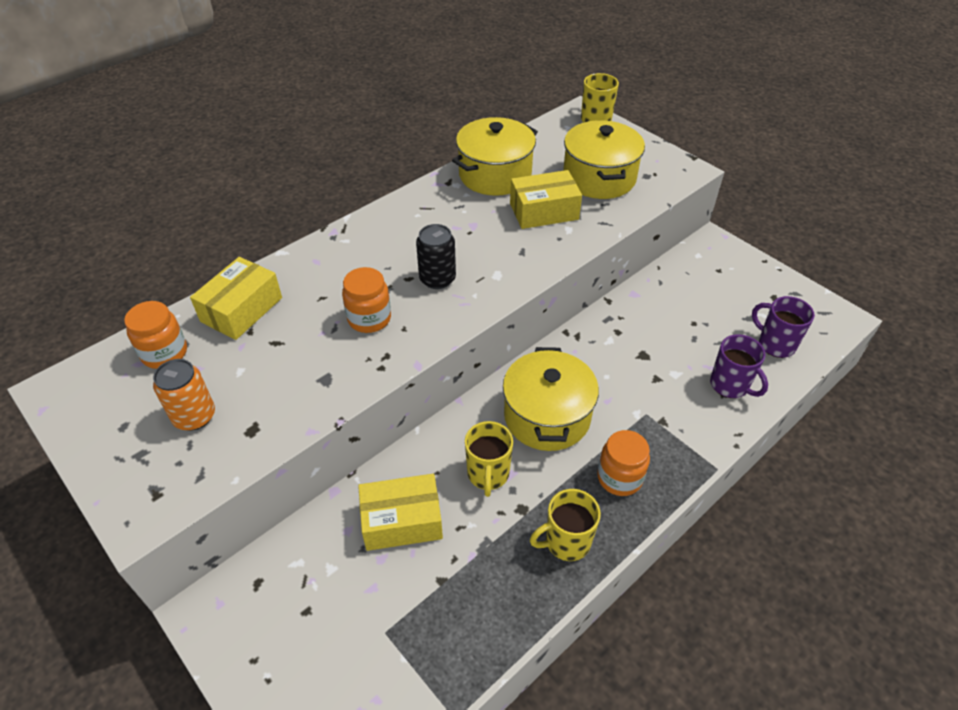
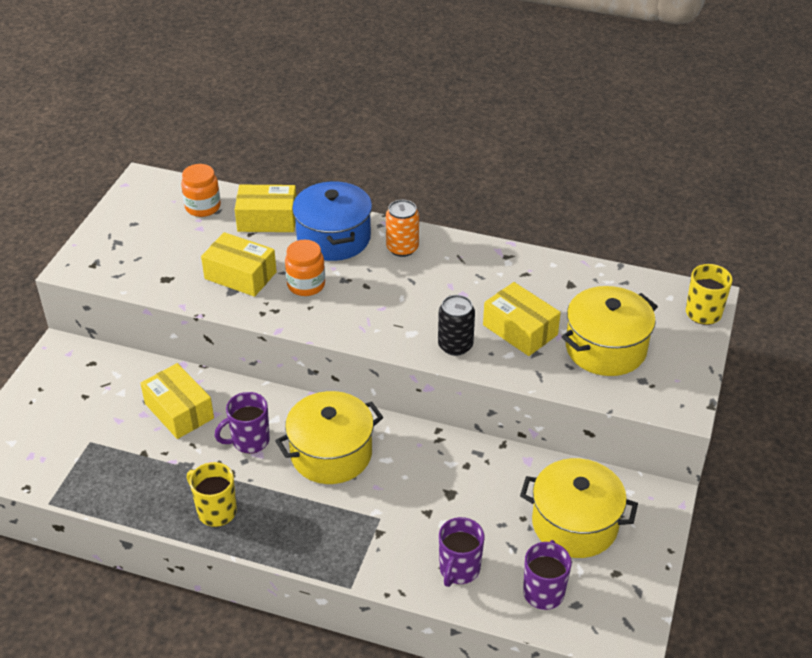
camera: 60 degrees right, 5 degrees down
(194, 416) = (160, 248): orange can -> orange can (402, 248)
(308, 363) = (240, 275): none -> yellow box
(320, 273) = (334, 238): none -> blue pot
(437, 279) = (378, 301): black can -> black can (455, 345)
(488, 474) = (249, 441): yellow mug -> purple mug
(495, 175) = (544, 279): yellow pot -> yellow pot (574, 524)
(619, 477) = (297, 523): orange jar -> none

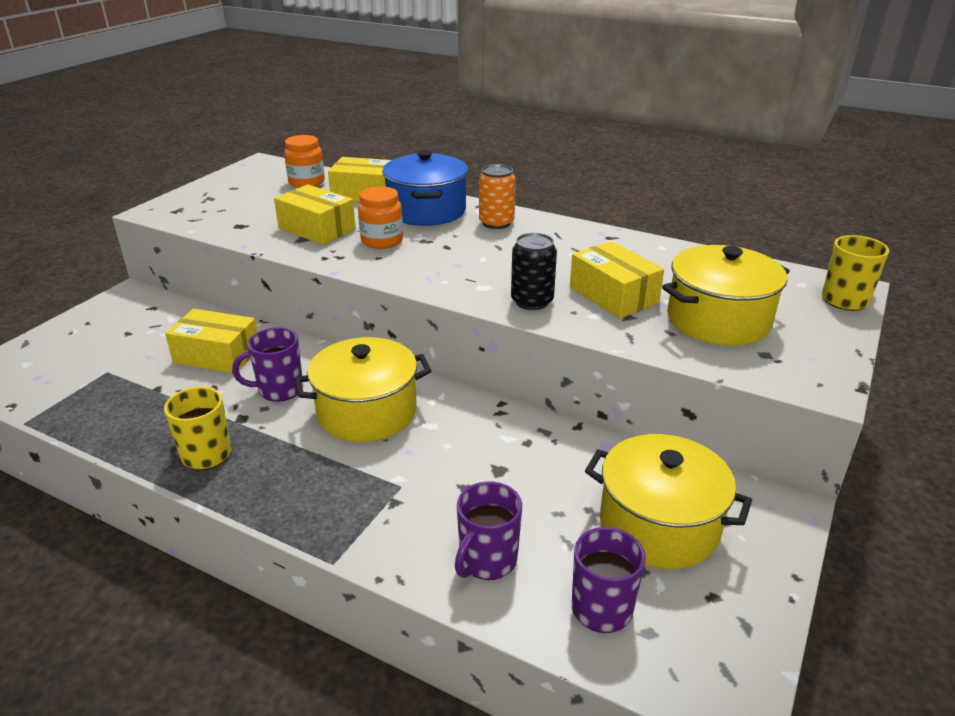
camera: 10 degrees right, 10 degrees down
(179, 411) = (217, 355): yellow box -> yellow box turned 45 degrees counterclockwise

